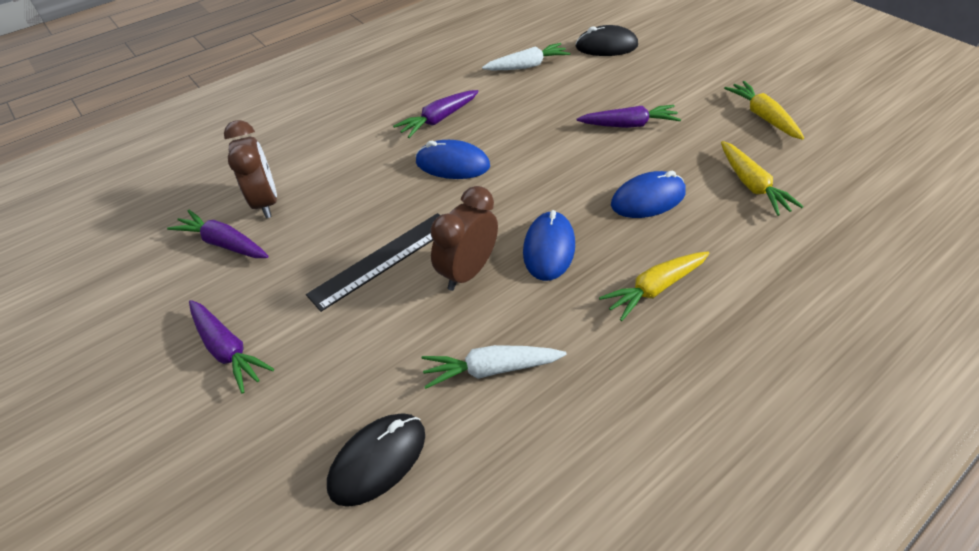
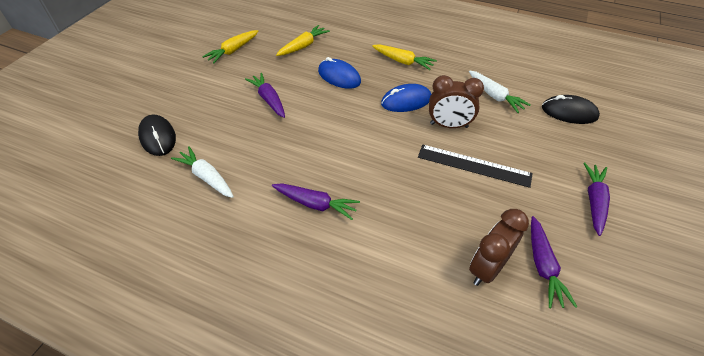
camera: 120 degrees left, 0 degrees up
(452, 164) = (365, 171): blue mouse -> none

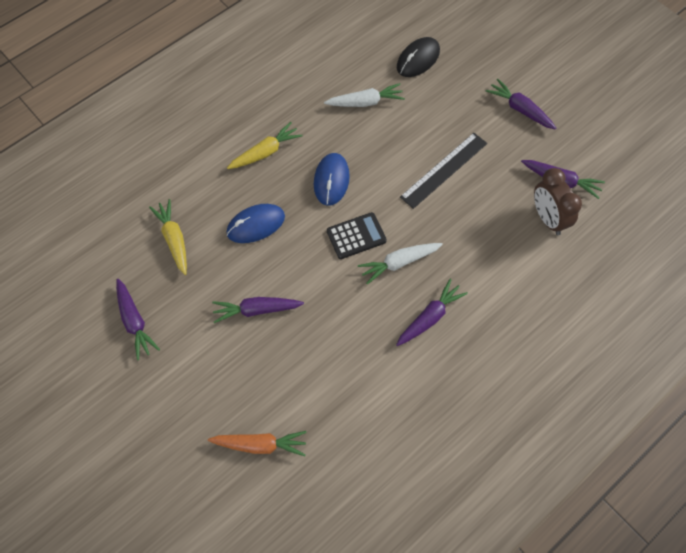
camera: 65 degrees left, 15 degrees up
(158, 137) = (260, 445): black mouse -> orange carrot
(207, 177) = (349, 406): white carrot -> white carrot (399, 263)
(233, 51) = (134, 322): yellow carrot -> purple carrot
(366, 131) = (356, 236): none -> black calculator
(449, 125) = (385, 162): brown clock -> none

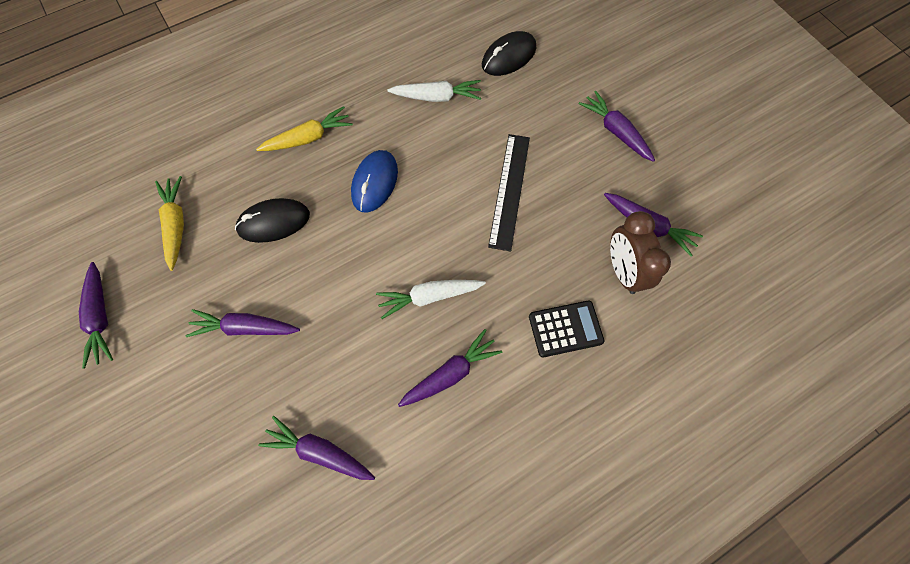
camera: 10 degrees right, 5 degrees up
(256, 225) = (274, 222): blue mouse -> black mouse
(260, 445) = (200, 506): orange carrot -> none
(342, 390) = (320, 451): none -> purple carrot
(356, 236) = (386, 255): black calculator -> black calculator (565, 329)
(444, 170) = (509, 190): black ruler -> black ruler turned 45 degrees counterclockwise

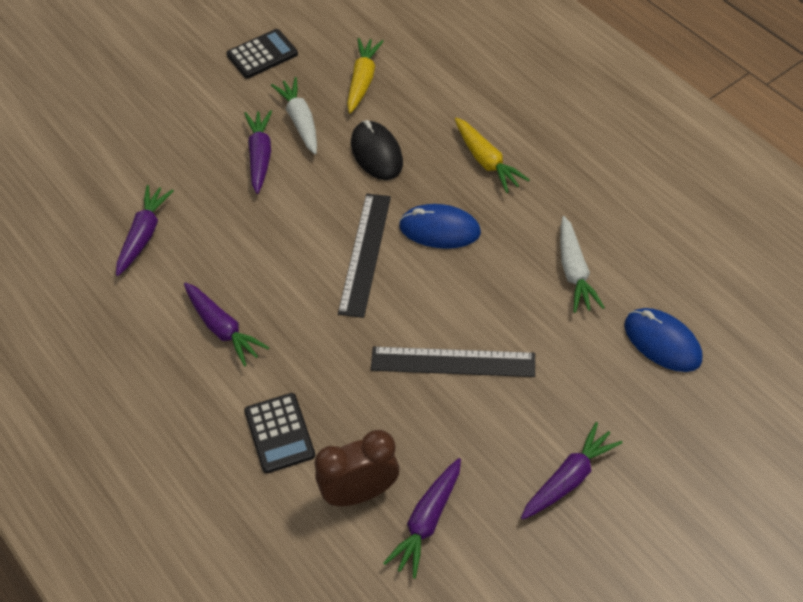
camera: 85 degrees right, 15 degrees down
(101, 317) = (262, 55): purple carrot -> black calculator
(176, 225) = (362, 80): yellow carrot -> yellow carrot turned 60 degrees counterclockwise
(388, 243) = (365, 254): none -> black ruler
(429, 297) = (306, 299): white carrot -> white carrot (300, 121)
(509, 57) = (662, 342): black mouse -> blue mouse

